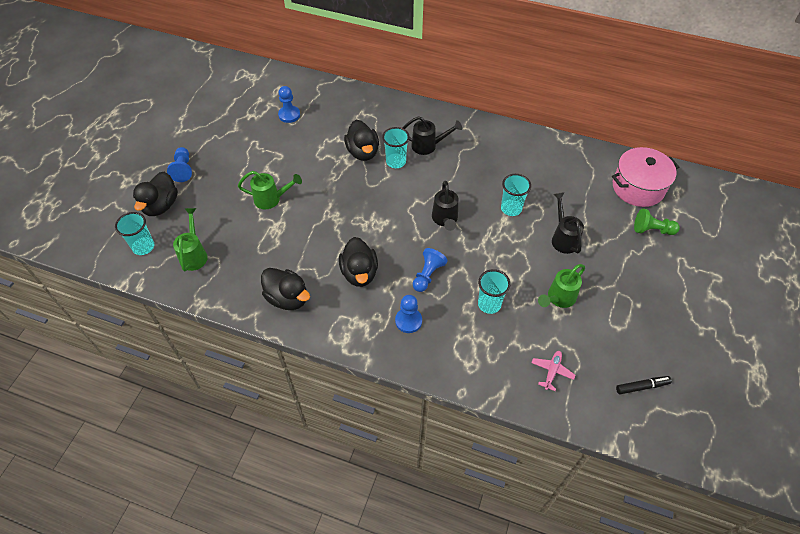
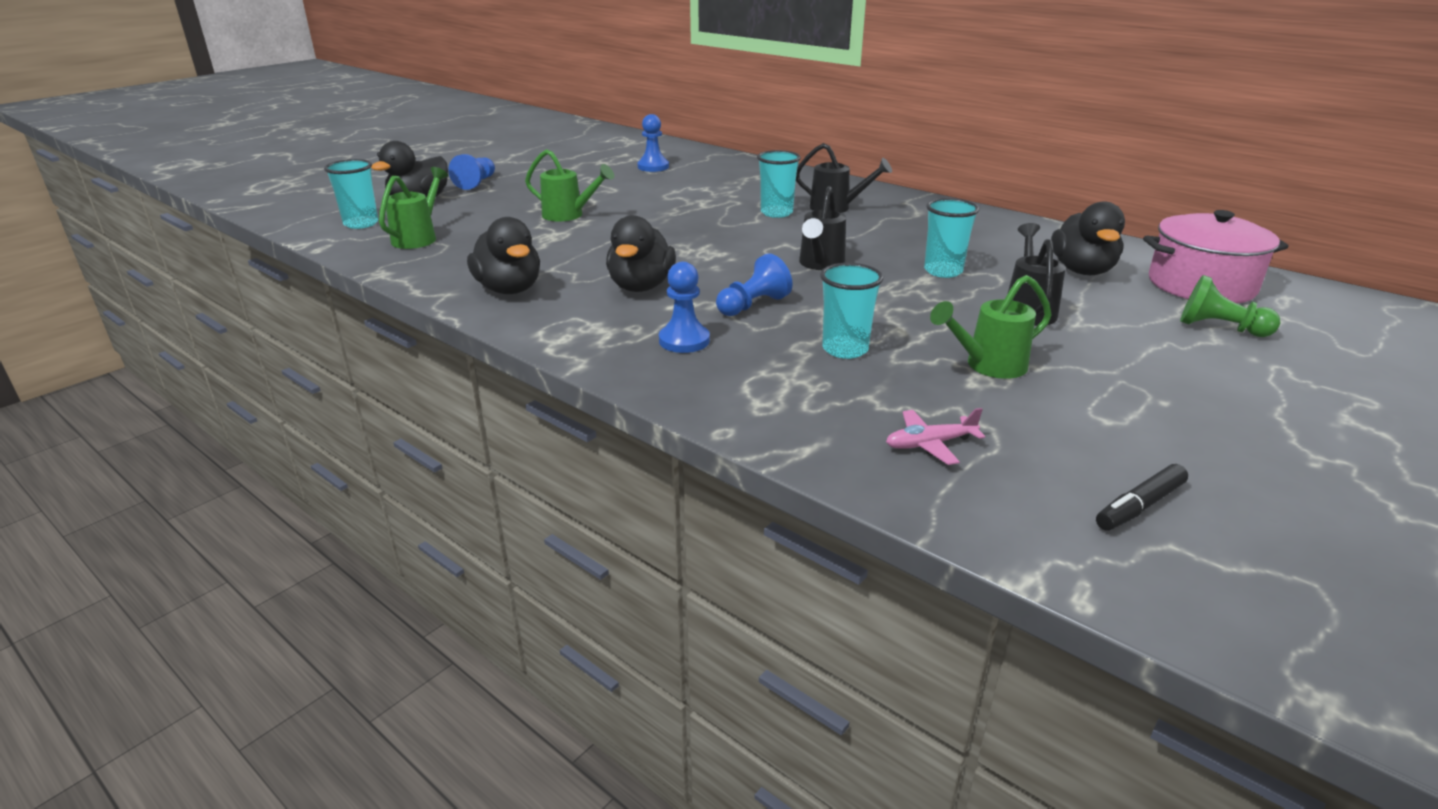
camera: 20 degrees right, 25 degrees down
(363, 152) = (732, 201): black duck -> black duck (1082, 270)
(552, 371) = (930, 444): pink plane -> pink plane turned 150 degrees counterclockwise
(642, 387) = (1139, 506): black marker -> black marker turned 135 degrees clockwise

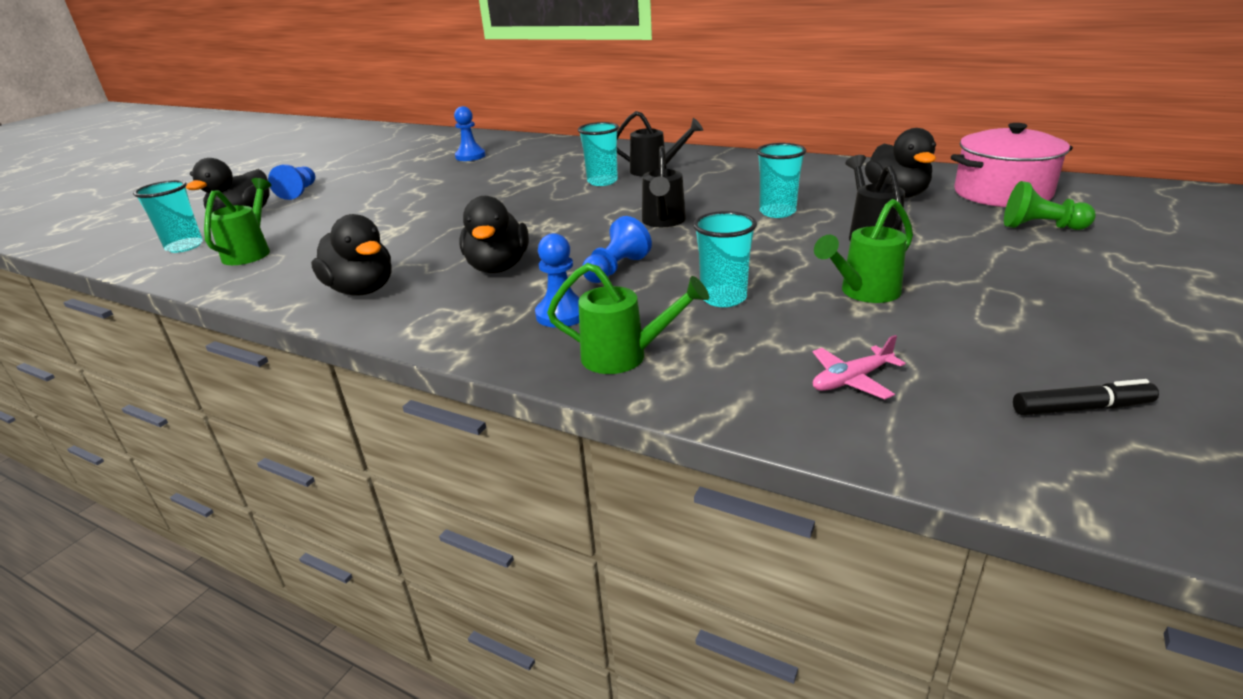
camera: 10 degrees left, 0 degrees up
(568, 215) = (402, 210): green watering can -> green watering can (624, 356)
(1139, 506) = (1081, 408): black marker -> black marker turned 135 degrees counterclockwise

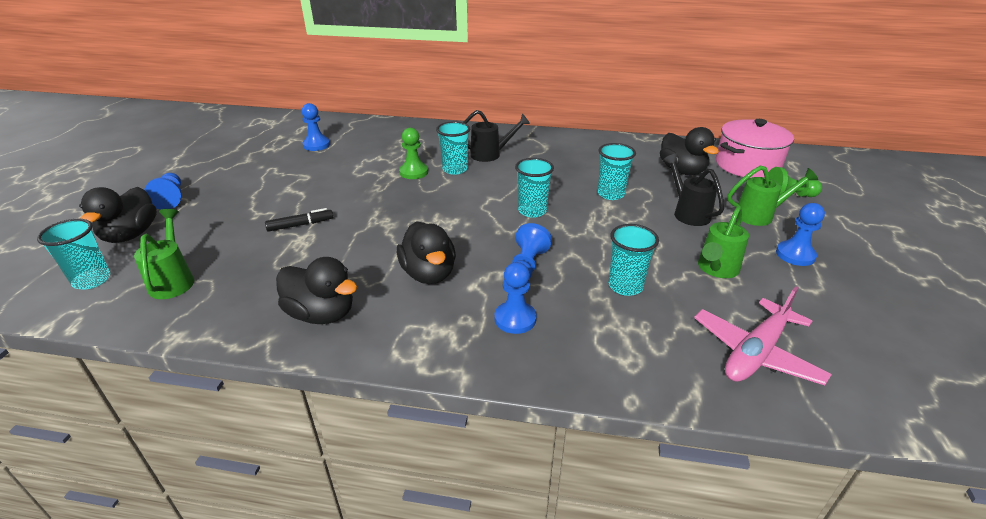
camera: 20 degrees left, 5 degrees up
(554, 182) = (413, 172): none -> green pawn
(624, 356) = (590, 356): green watering can -> green watering can (759, 215)
(663, 222) = (532, 211): black watering can -> turquoise cup
(851, 380) = (755, 353): pink plane -> pink plane, size x1.86
(999, 288) = (795, 255): none -> blue pawn
(1081, 408) = (896, 354): black marker -> black marker (300, 225)

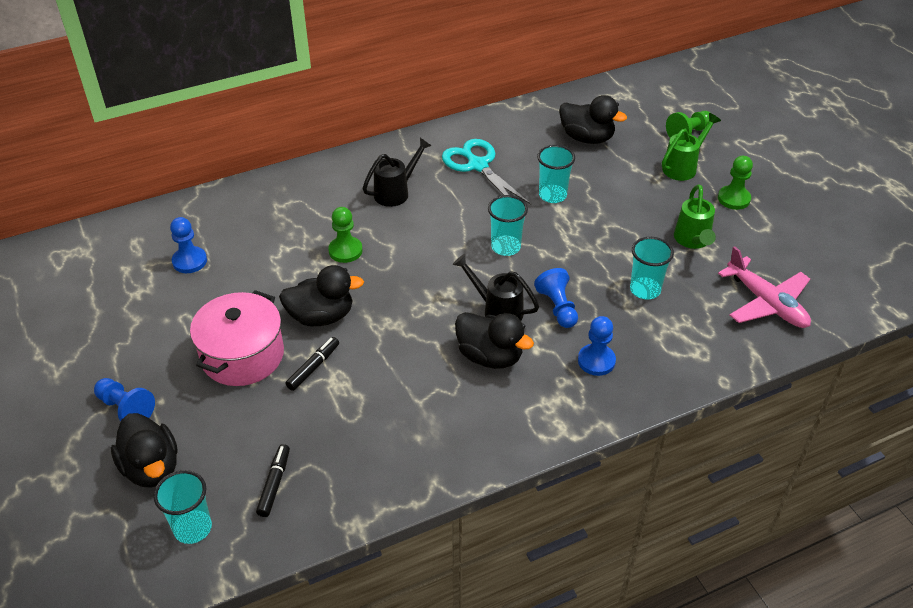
camera: 35 degrees left, 10 degrees up
(173, 280) = (274, 484): green watering can -> black marker
(321, 314) = (449, 438): black duck -> black duck (321, 316)
(455, 169) = (382, 228): turquoise cup -> none
(569, 159) = (478, 165): none -> turquoise scissors
(688, 213) = (630, 189): black watering can -> black watering can (497, 310)
(747, 165) = (633, 107): pink pot -> pink pot (242, 355)
(755, 353) = (766, 303): pink plane -> pink plane turned 45 degrees counterclockwise
(795, 255) = (733, 199): blue pawn -> green pawn

